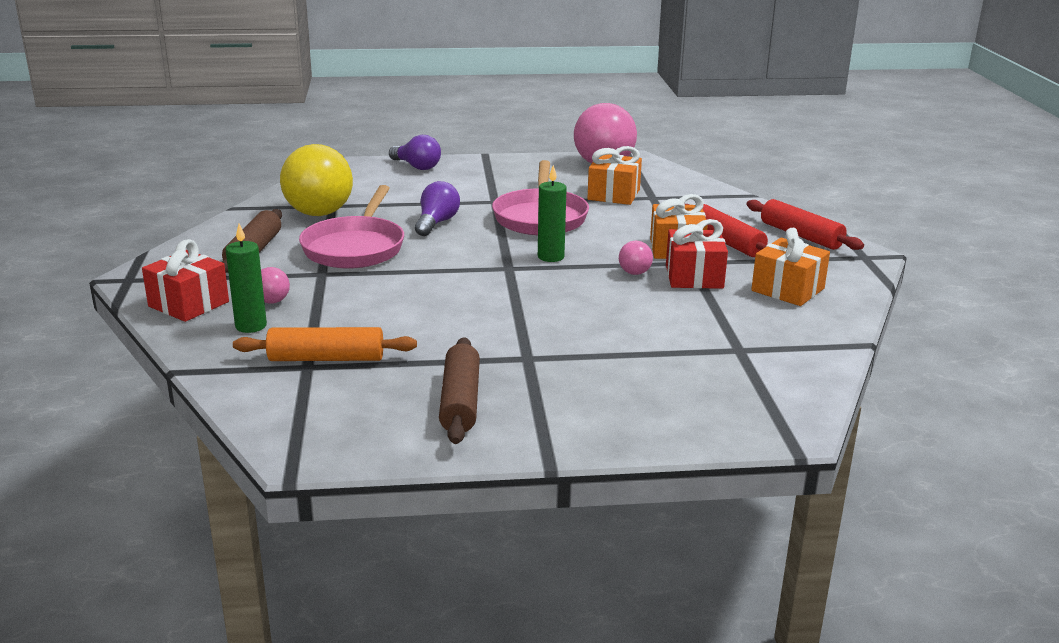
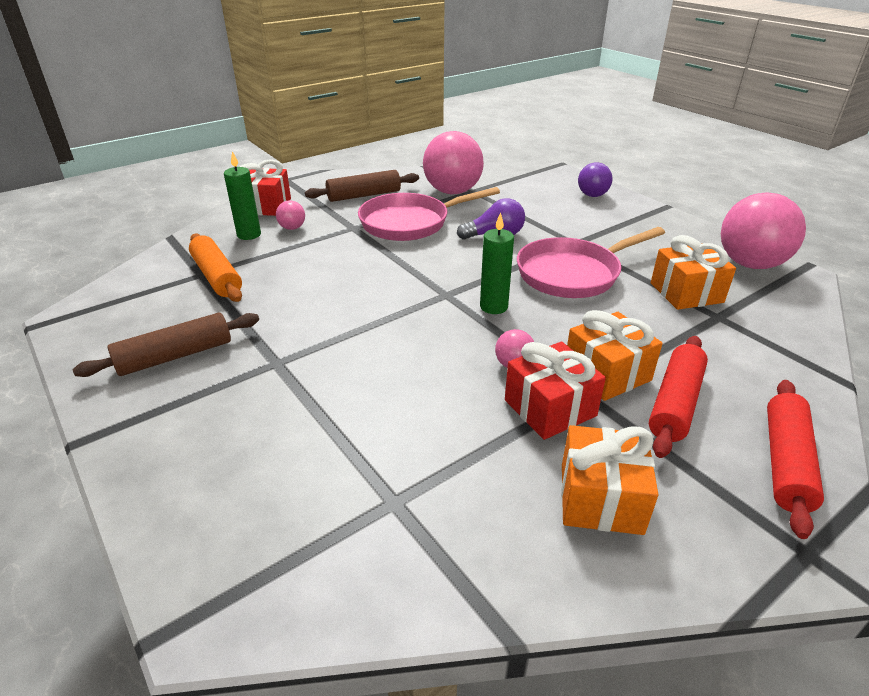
camera: 60 degrees right, 10 degrees up
(319, 213) = (452, 191): yellow ball -> pink ball

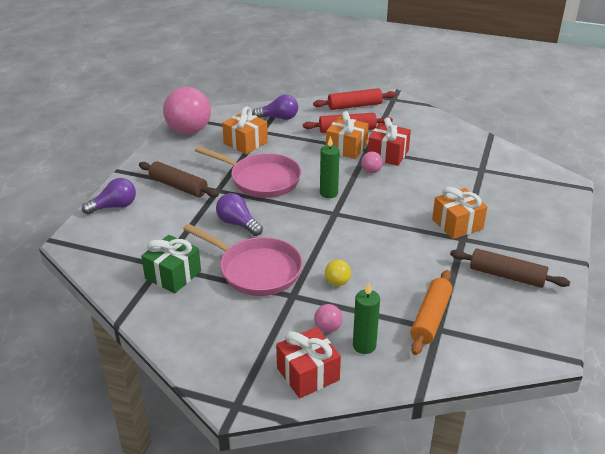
camera: 125 degrees left, 0 degrees up
(336, 252) = (337, 282): none -> yellow ball
(364, 195) = (227, 323): brown rolling pin -> brown rolling pin (178, 186)
(452, 191) = (173, 275): pink ball -> green gift
(601, 498) = (420, 133): orange gift -> orange gift (457, 224)
(763, 348) = (279, 118): none -> purple light bulb

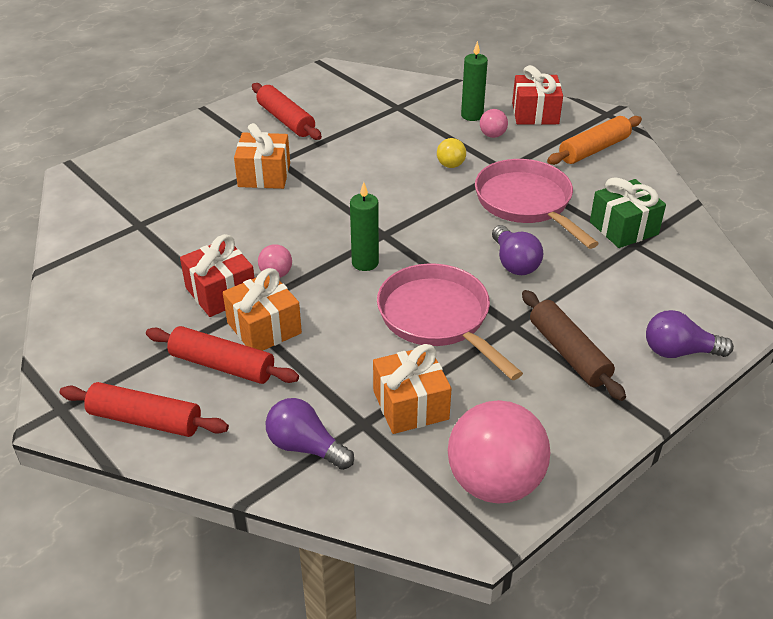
camera: 150 degrees left, 5 degrees up
(430, 318) = (395, 114): orange rolling pin -> orange rolling pin (594, 149)
(506, 275) = (286, 120): brown rolling pin -> red rolling pin

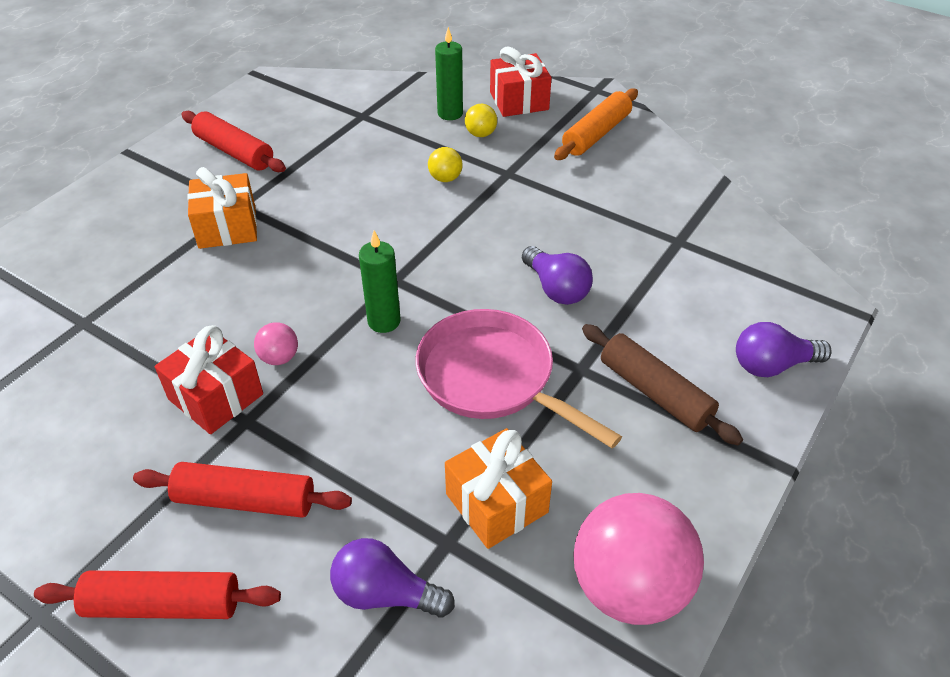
camera: 15 degrees left, 5 degrees up
(264, 328) = (285, 435): orange gift -> none
(492, 135) = (480, 134): pink ball -> yellow ball
(526, 203) = (545, 211): pink pan -> none
(623, 228) = (660, 223): green gift -> none

